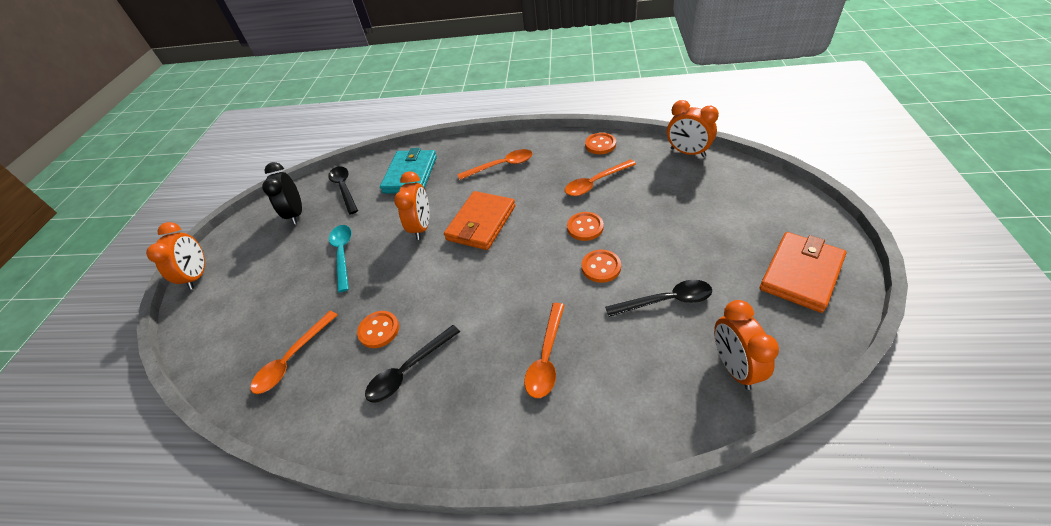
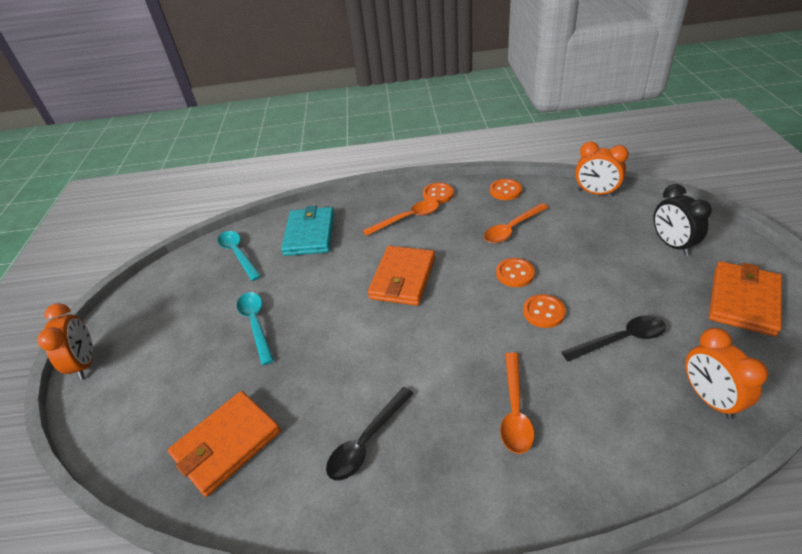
camera: 10 degrees left, 5 degrees down
(292, 359) = (227, 444): orange spoon -> orange wallet
(296, 214) = (189, 285): black clock -> black clock (672, 244)
(344, 188) = (238, 254): black spoon -> turquoise spoon
(379, 330) = (320, 401): orange button -> orange button (438, 194)
(421, 227) = (338, 288): orange clock -> none

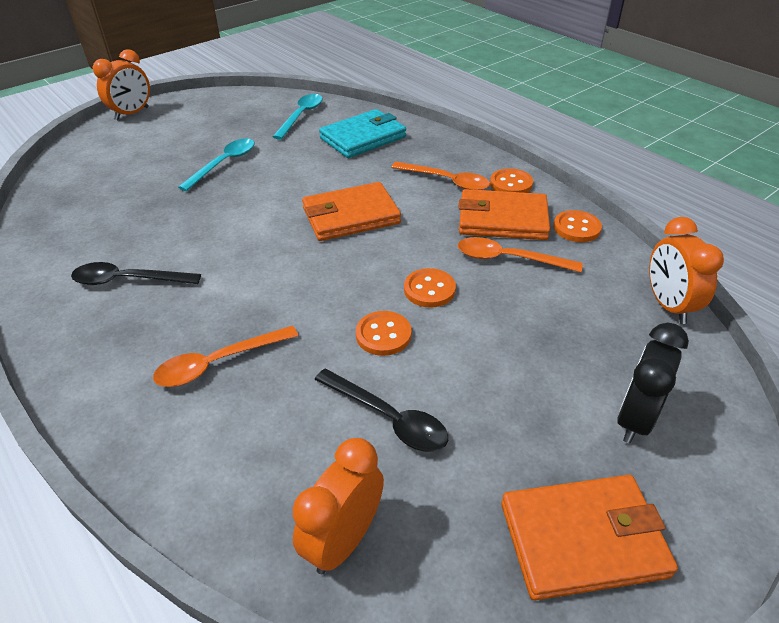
camera: 50 degrees right, 0 degrees up
(227, 444) = (89, 210): orange wallet -> orange wallet (502, 219)

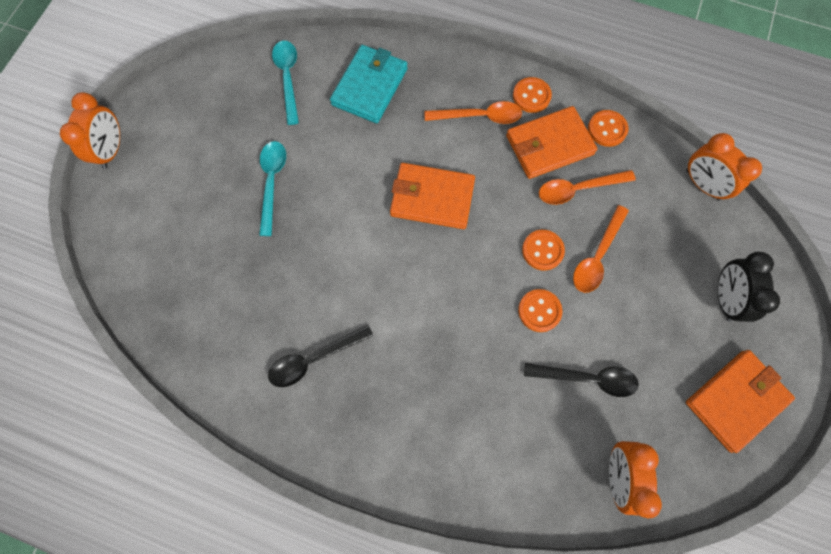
camera: 30 degrees left, 30 degrees up
(218, 363) = (448, 396): orange spoon -> orange spoon (597, 256)
(350, 216) = (432, 198): orange wallet -> orange wallet turned 60 degrees clockwise

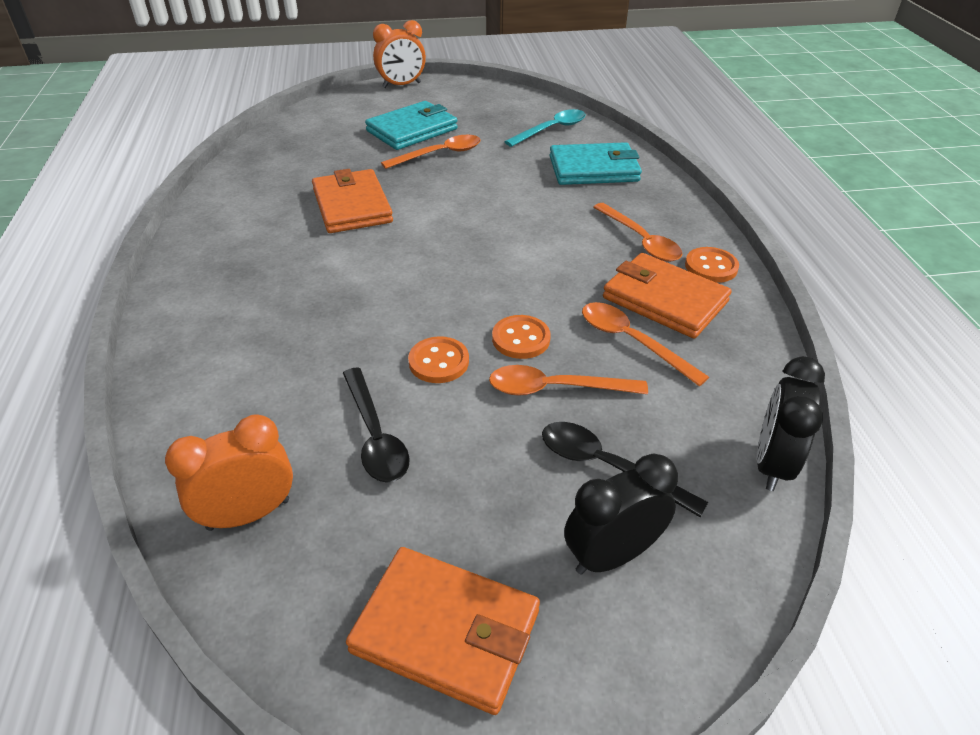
camera: 60 degrees right, 30 degrees down
(212, 183) = (412, 130): none -> turquoise wallet
(272, 183) = (439, 154): turquoise spoon -> orange spoon
(314, 359) = (276, 230): black spoon -> black spoon (607, 467)
(432, 198) = (510, 241): orange wallet -> orange wallet (352, 206)
(607, 129) = (743, 340): orange button -> none
(702, 185) = (772, 463): orange clock -> black clock

